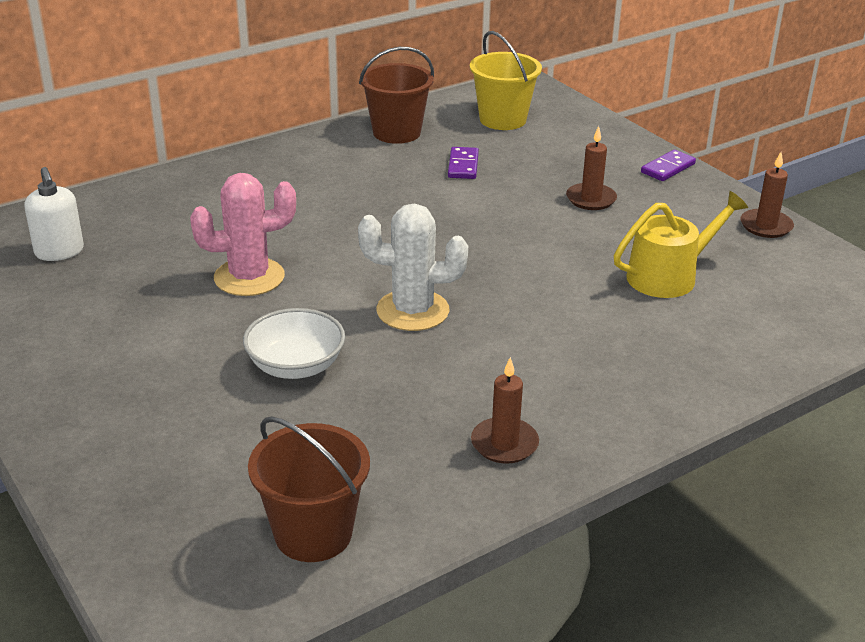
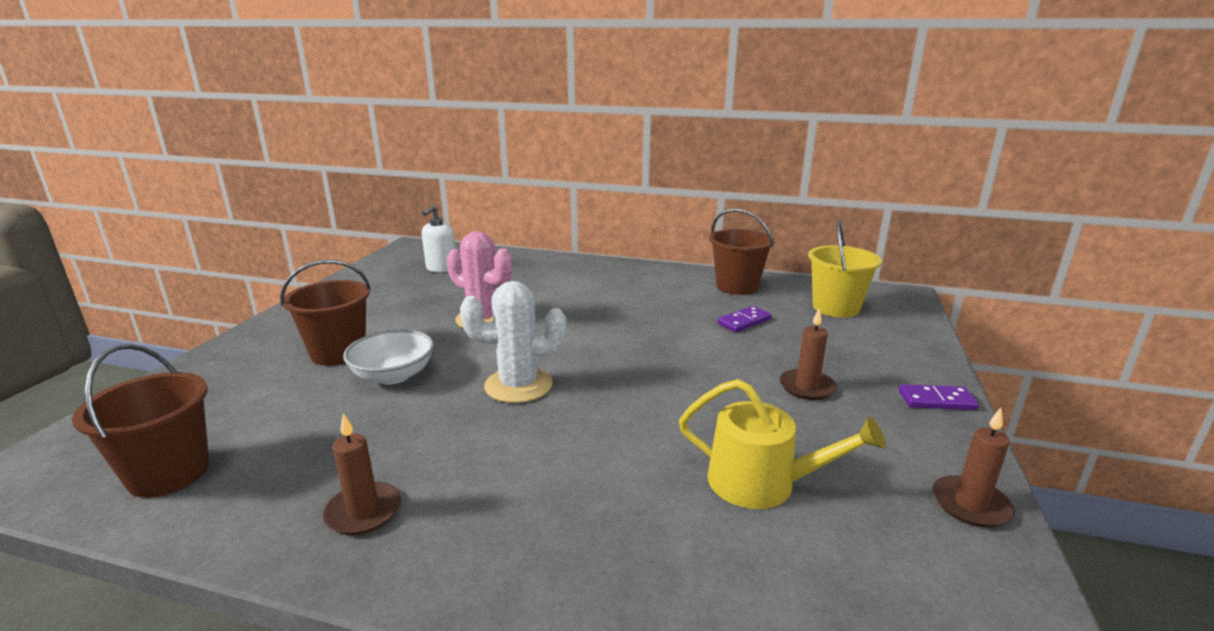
camera: 50 degrees right, 10 degrees down
(191, 383) = (338, 353): none -> brown bucket
(412, 311) = (518, 385): white cactus -> white cactus turned 60 degrees counterclockwise

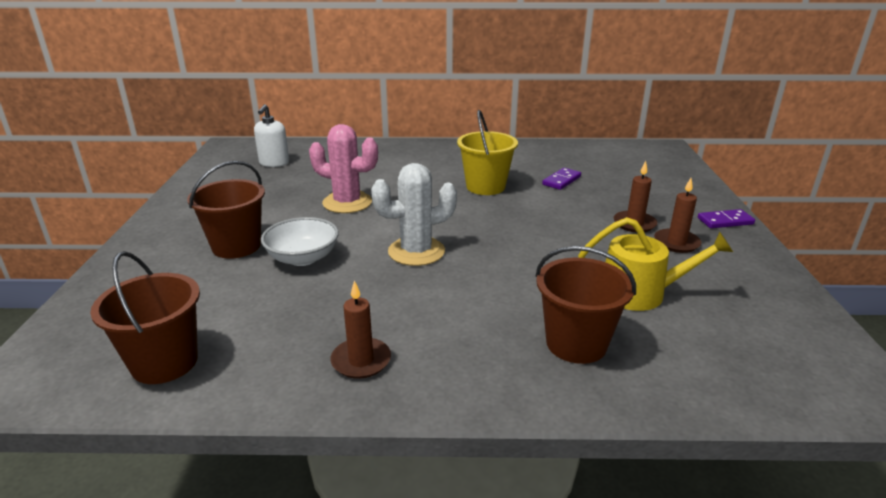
camera: 15 degrees left, 5 degrees up
(737, 286) = (539, 153): brown bucket -> brown bucket (576, 344)
(835, 308) = (623, 163): yellow bucket -> yellow bucket (485, 187)
(970, 505) = (777, 285): brown candle -> brown candle (676, 243)

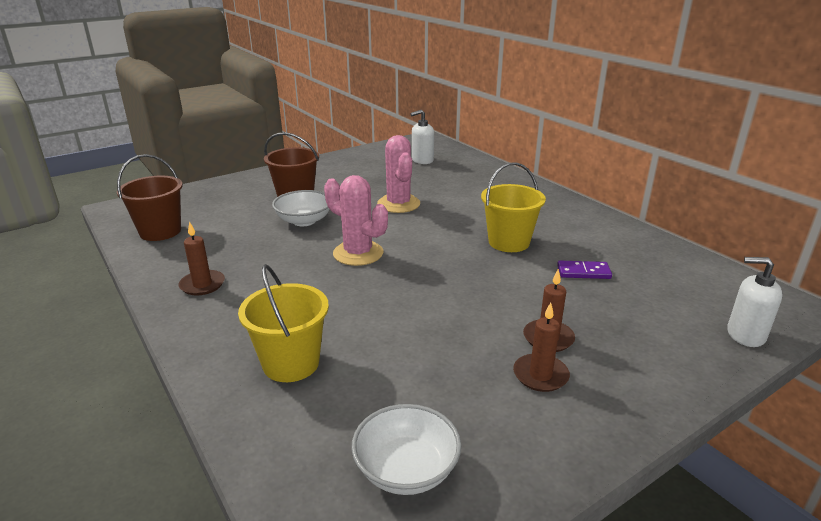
camera: 55 degrees right, 0 degrees up
(416, 251) = (358, 253): white cactus -> pink cactus
(576, 344) = (291, 363): brown bucket -> yellow bucket
(640, 293) = (407, 376): yellow watering can -> none
(680, 170) = (745, 335): none -> white soap dispenser
(725, 221) = (648, 399): purple domino -> none
(755, 331) = (406, 469): none -> white bowl

